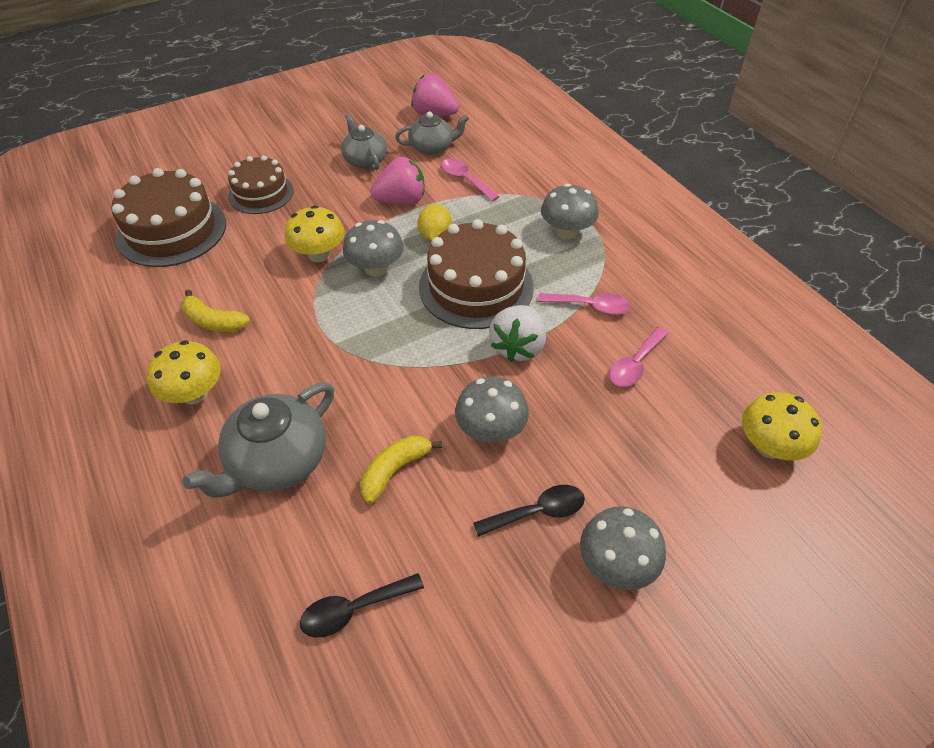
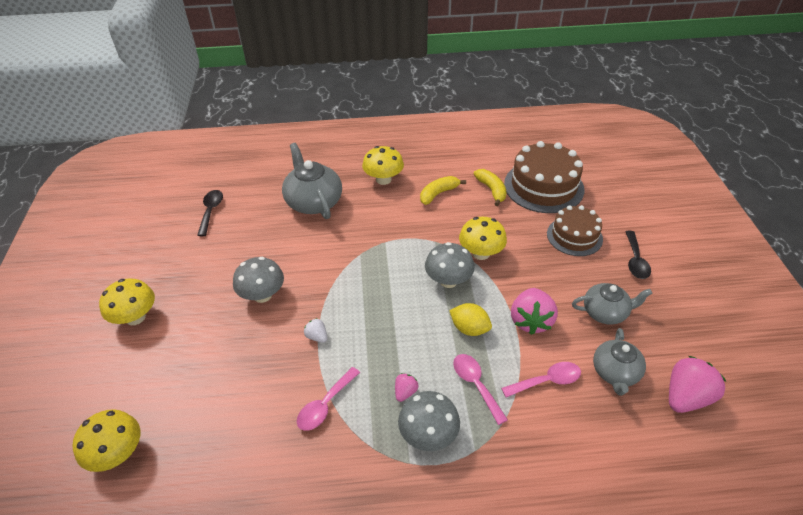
camera: 115 degrees right, 5 degrees down
(395, 470) = (271, 244): yellow banana -> yellow banana (491, 190)
(476, 286) = (394, 335): brown cake -> none
(518, 347) = (317, 337): white strawberry -> white strawberry, size x0.49
(536, 258) = (405, 392): none -> pink strawberry
(537, 512) = (194, 295): black spoon -> black spoon (635, 260)
(616, 564) = (135, 317): grey mushroom -> yellow mushroom
(635, 364) = (249, 406): pink spoon -> pink spoon (476, 385)

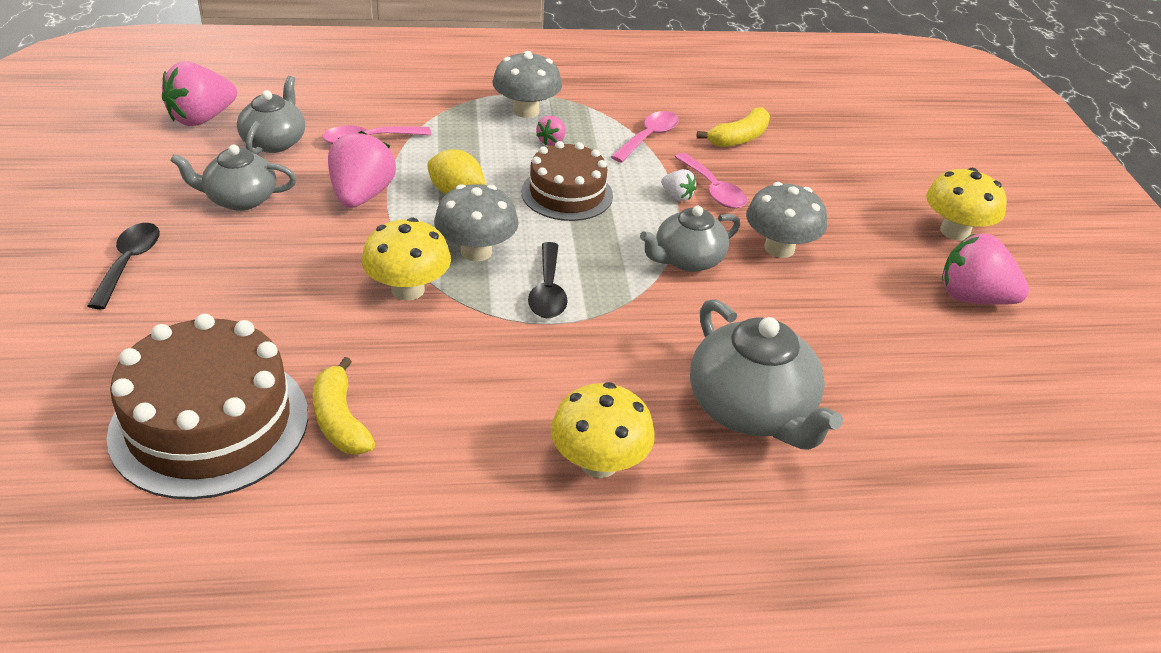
camera: 175 degrees right, 5 degrees down
(117, 453) = (864, 118): yellow mushroom -> none
(163, 266) = (973, 298): none -> pink strawberry
(211, 211) = (962, 398): black spoon -> black spoon (548, 291)
(323, 282) = (687, 260): none -> grey teapot
(438, 194) = (468, 417): yellow banana -> yellow banana (739, 138)
(476, 385) = (461, 142): pink spoon -> pink spoon (713, 189)
(574, 236) = (212, 309): brown cake -> brown cake (567, 193)

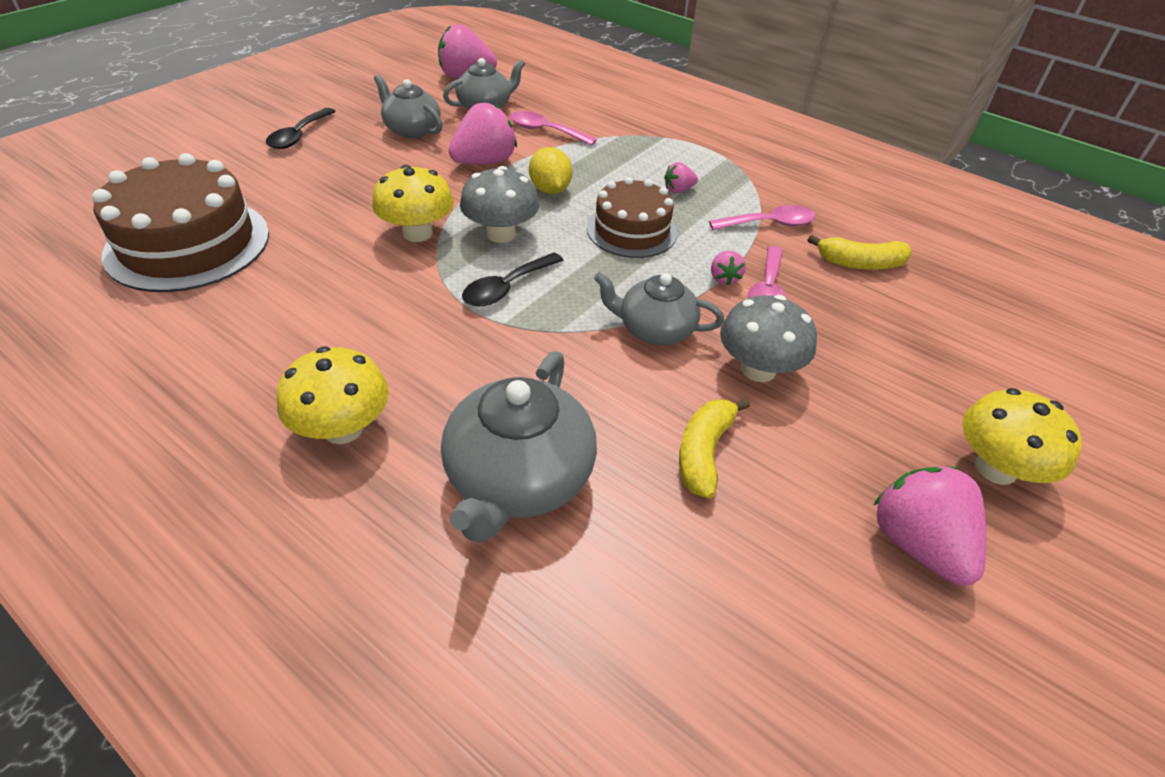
camera: 45 degrees right, 5 degrees up
(129, 263) = (299, 136): black spoon -> black spoon turned 150 degrees clockwise
(340, 420) = (248, 286): yellow banana -> yellow banana (704, 452)
(526, 111) = (692, 161): grey mushroom -> none
(677, 196) = (724, 278): white strawberry -> pink strawberry

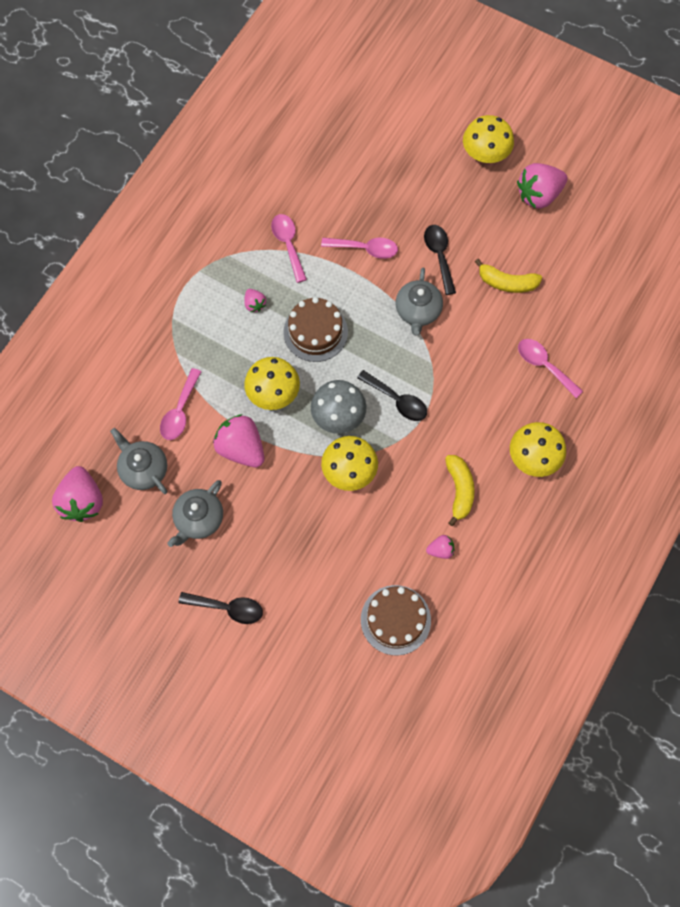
camera: 95 degrees left, 25 degrees up
(188, 244) = (395, 620): brown cake -> brown cake, size x0.64
(518, 479) = (544, 366): grey teapot -> pink spoon
(550, 190) = (273, 393): yellow lemon -> yellow mushroom
(724, 278) = (358, 273): pink strawberry -> pink strawberry (440, 550)
(758, 369) = (439, 256): grey mushroom -> black spoon
(860, 263) = (324, 193): yellow banana -> yellow banana (459, 490)

